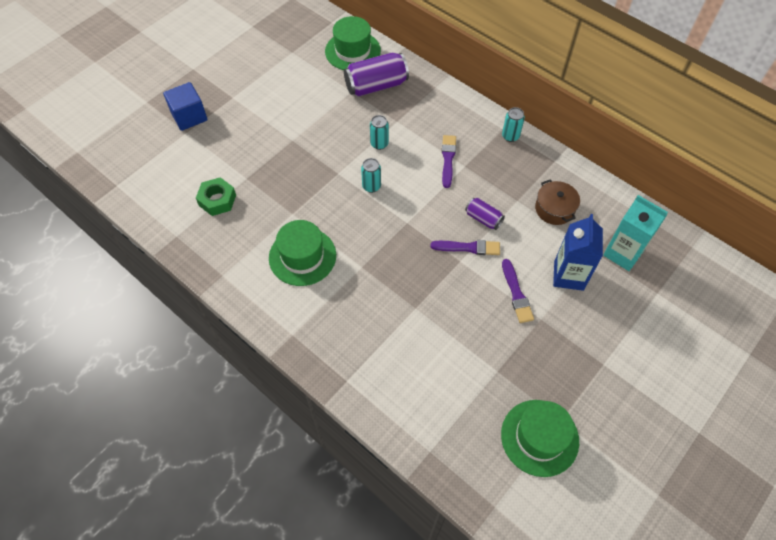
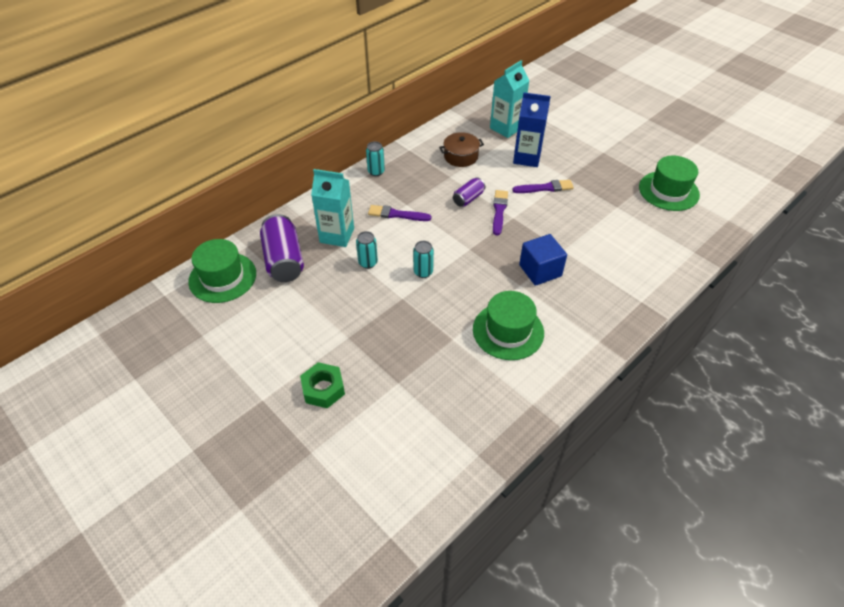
camera: 85 degrees left, 10 degrees down
(189, 116) = (283, 450): blue cube -> blue cube (540, 270)
(217, 200) = (428, 412): green nut -> green nut (323, 389)
(412, 117) = (337, 235): none -> turquoise carton

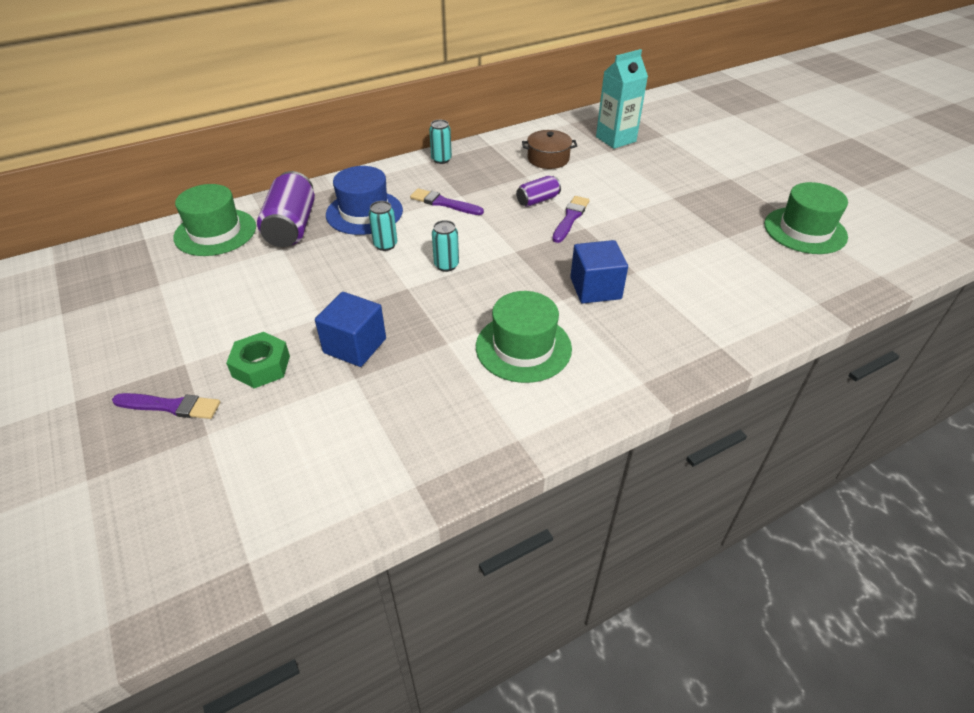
camera: 15 degrees right, 5 degrees down
(337, 235) = (364, 212): turquoise carton -> blue hat
(385, 356) = (355, 346): none -> blue cube
(527, 158) = (629, 171): blue carton -> none
(545, 188) = (639, 203): purple brush -> purple brush (171, 406)

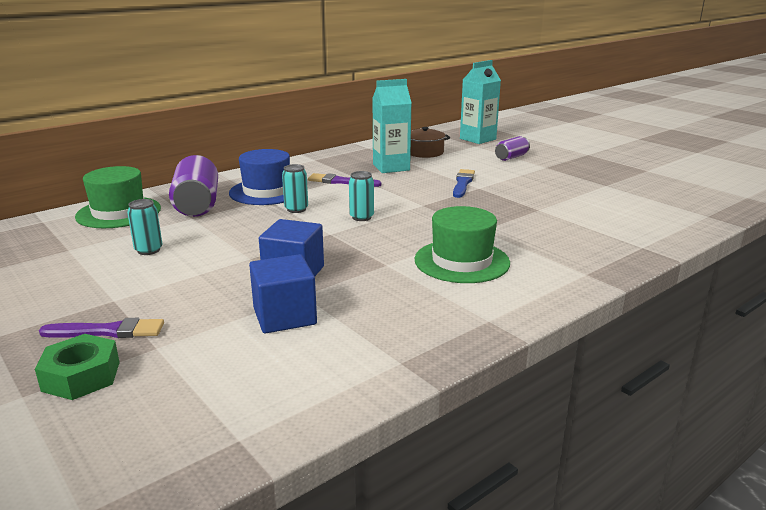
camera: 10 degrees left, 20 degrees down
(261, 366) = (200, 295): green nut -> green nut (81, 376)
(441, 159) = (326, 158): turquoise can -> turquoise can (148, 250)
(503, 183) = (391, 167): none -> turquoise carton
(538, 200) = (427, 175): purple can -> purple can (511, 157)
(570, 218) = (463, 183): purple brush -> blue brush
(595, 288) = (508, 221): blue cube -> blue cube (284, 316)
(805, 230) = (668, 177): green hat -> none

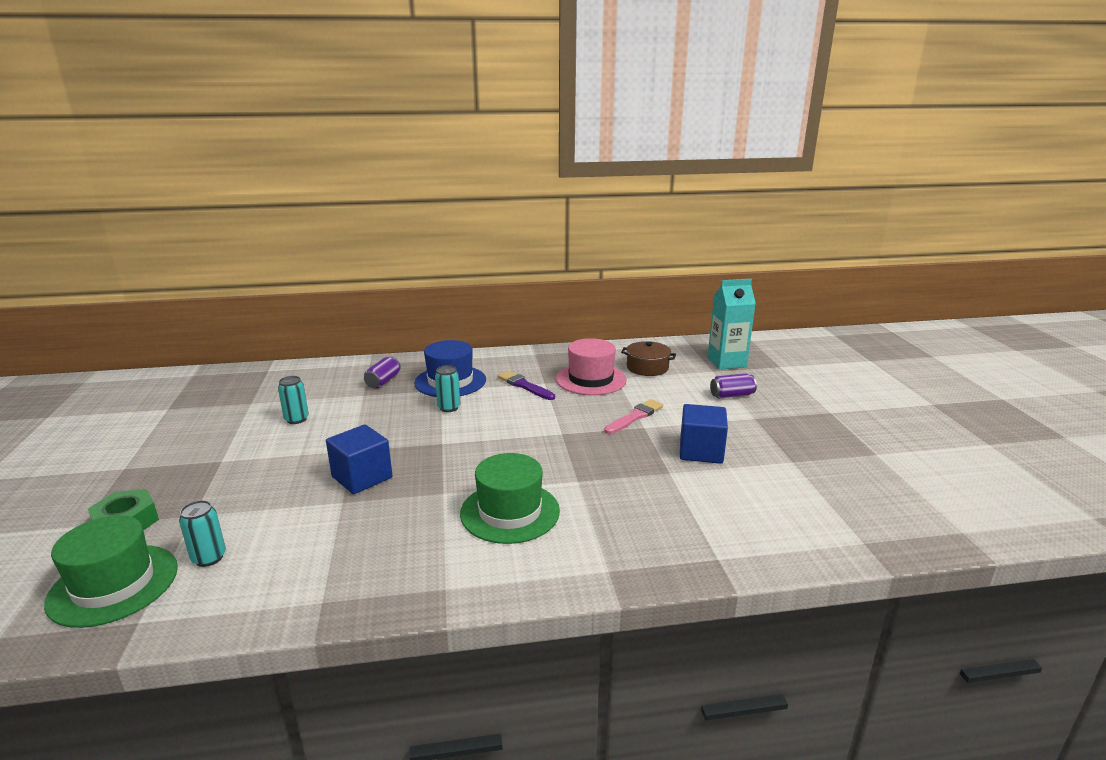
camera: 30 degrees right, 0 degrees up
(108, 331) = (185, 488): purple brush -> none
(119, 212) = (322, 375): green hat -> green hat (113, 584)
(197, 204) = (383, 381): purple can -> purple can, size x0.54
(284, 316) = (302, 519): blue cube -> blue cube (701, 451)
(361, 217) = (489, 432): turquoise can -> turquoise can (209, 558)
(391, 167) = (591, 379): turquoise carton -> pink hat
(463, 183) = (635, 417): blue brush -> pink brush

